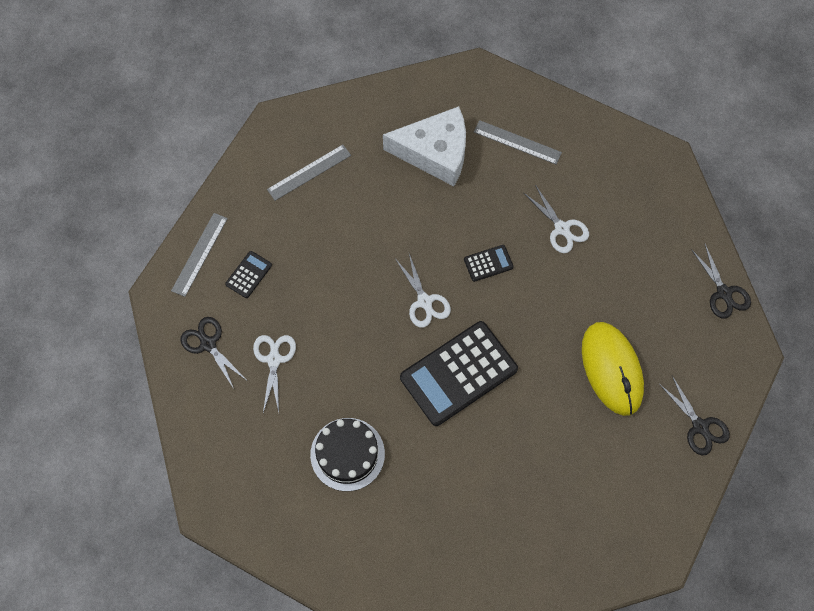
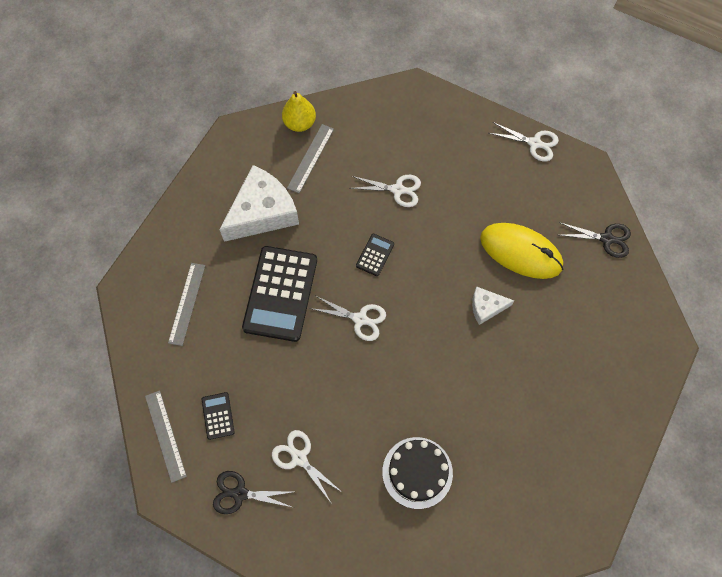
camera: 45 degrees left, 0 degrees up
(458, 373) = (432, 346): black calculator -> black calculator (280, 293)
(517, 142) = (310, 158): grey ruler -> grey ruler turned 45 degrees counterclockwise
(535, 385) = (486, 307): none -> white cheese
(538, 106) = (299, 123): none -> yellow pear
(723, 293) = (534, 143): black scissors -> white scissors

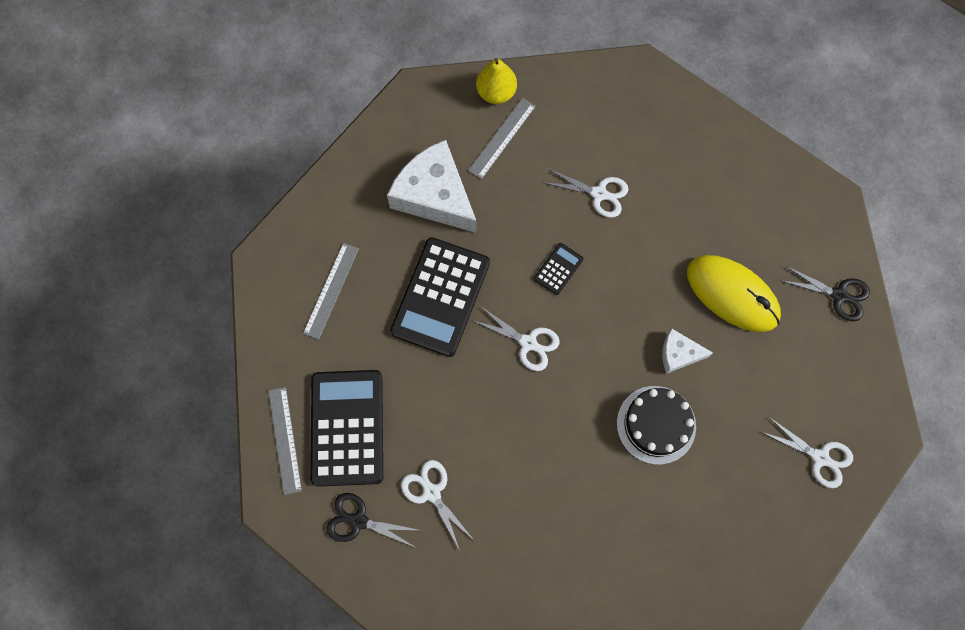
camera: 10 degrees right, 5 degrees up
(218, 416) = (347, 427): black calculator -> black calculator, size x2.26
(262, 212) = (435, 195): white cheese -> white cheese turned 105 degrees counterclockwise
(417, 472) = (563, 533): black cake -> black cake (656, 424)
(534, 143) = (774, 162): white scissors -> white scissors (820, 457)

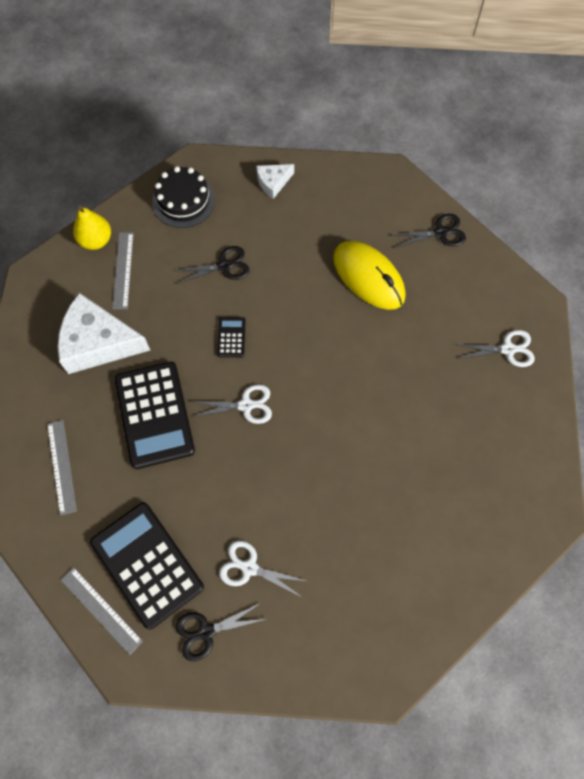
camera: 35 degrees left, 5 degrees down
(599, 194) = (224, 266): white scissors -> black scissors
(656, 424) = (381, 402): black cake -> black cake (183, 201)
(679, 354) = (361, 342): white cheese -> white cheese (273, 182)
(732, 294) = (368, 277): yellow mouse -> yellow mouse turned 45 degrees clockwise

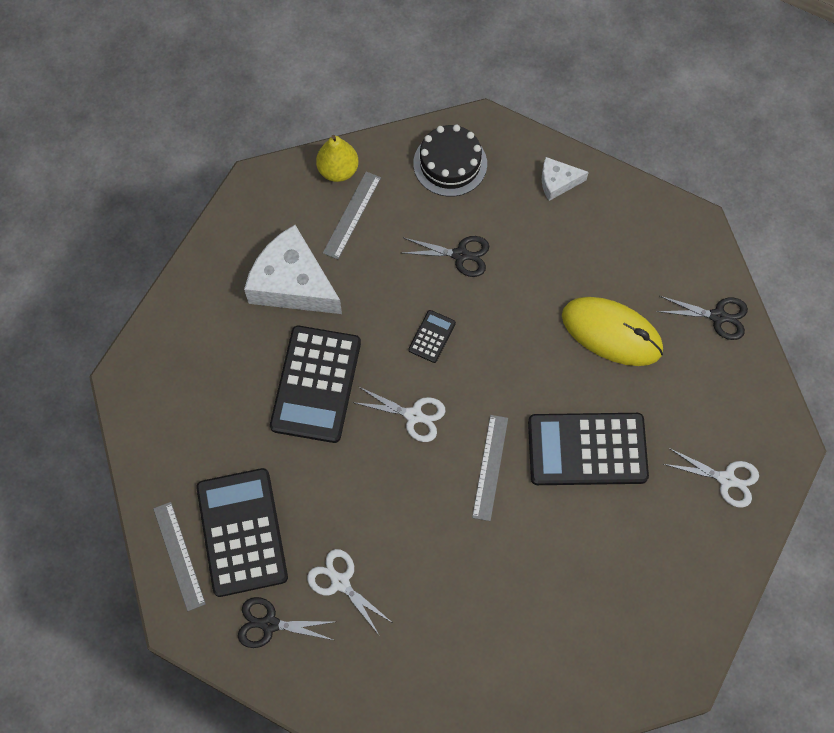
camera: 25 degrees right, 0 degrees up
(62, 466) = (201, 396): grey ruler -> grey ruler (490, 467)
(368, 277) = (611, 333): yellow mouse -> yellow mouse turned 45 degrees counterclockwise
(394, 372) = (587, 449): none -> black calculator

